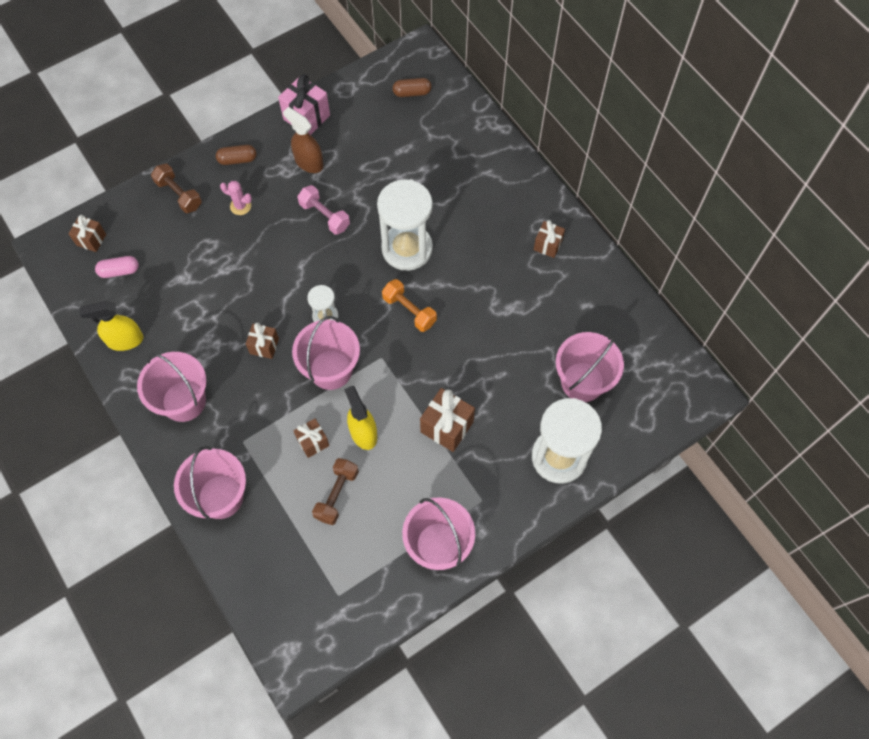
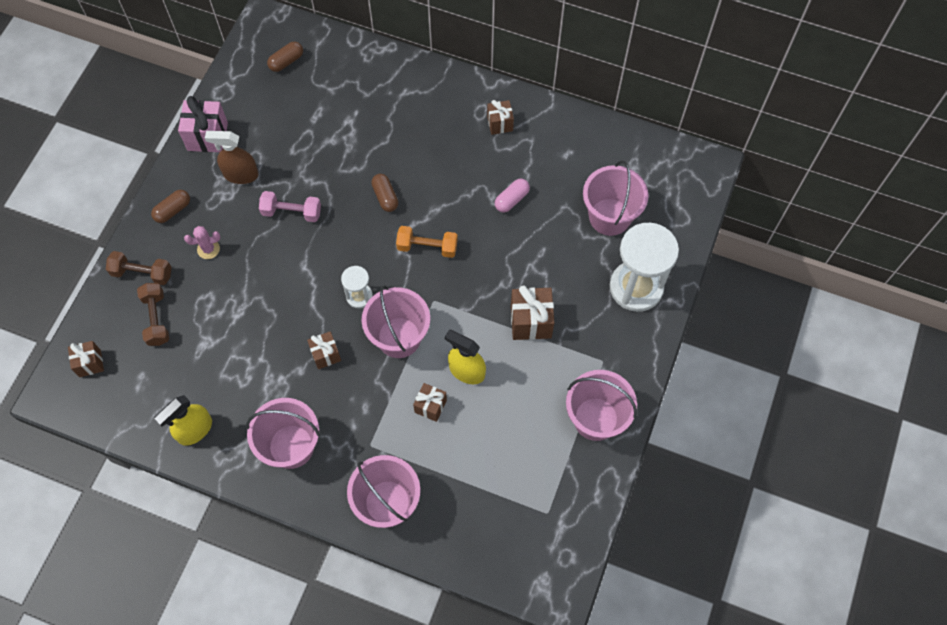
camera: 35 degrees left, 0 degrees up
(119, 271) = (140, 374): pink capsule -> pink capsule (511, 199)
(337, 495) = (484, 435): brown dumbbell -> brown dumbbell (156, 319)
(407, 248) = (385, 197): white hourglass -> brown capsule

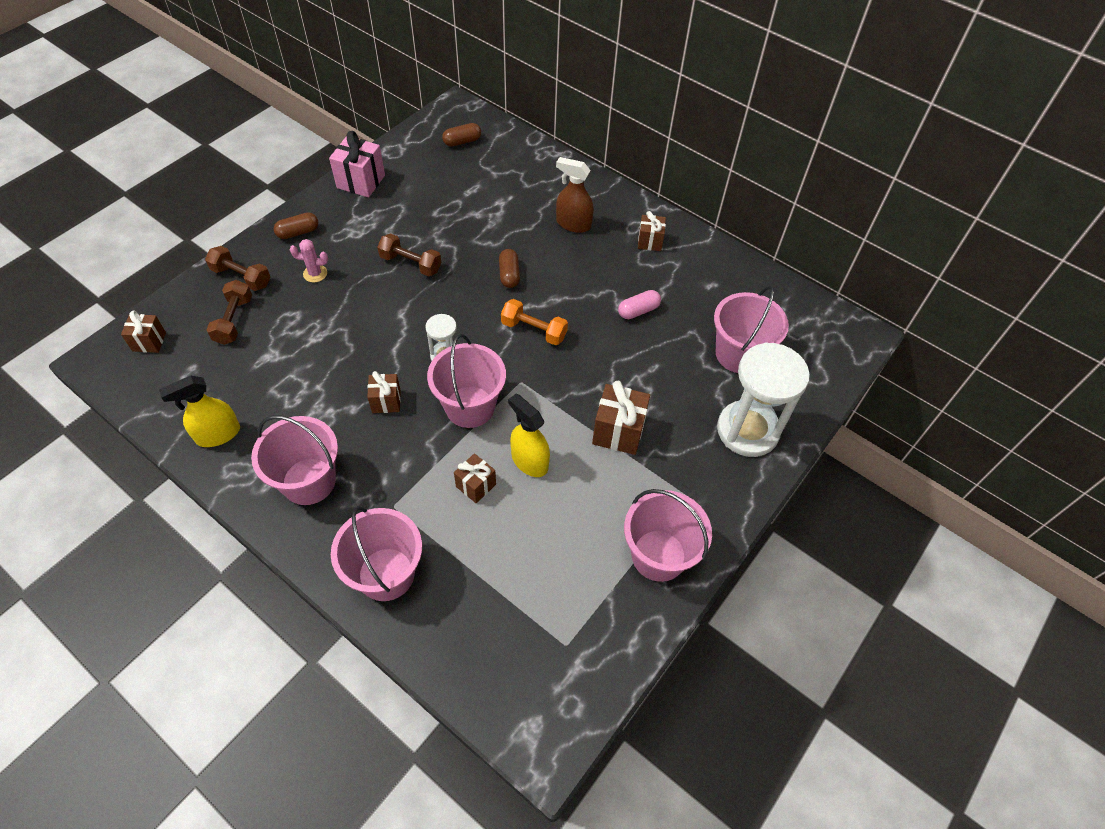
camera: 15 degrees right, 10 degrees down
(240, 174) = (376, 220): brown spray bottle -> brown spray bottle (573, 224)
(292, 212) = (411, 263): pink dumbbell -> brown dumbbell

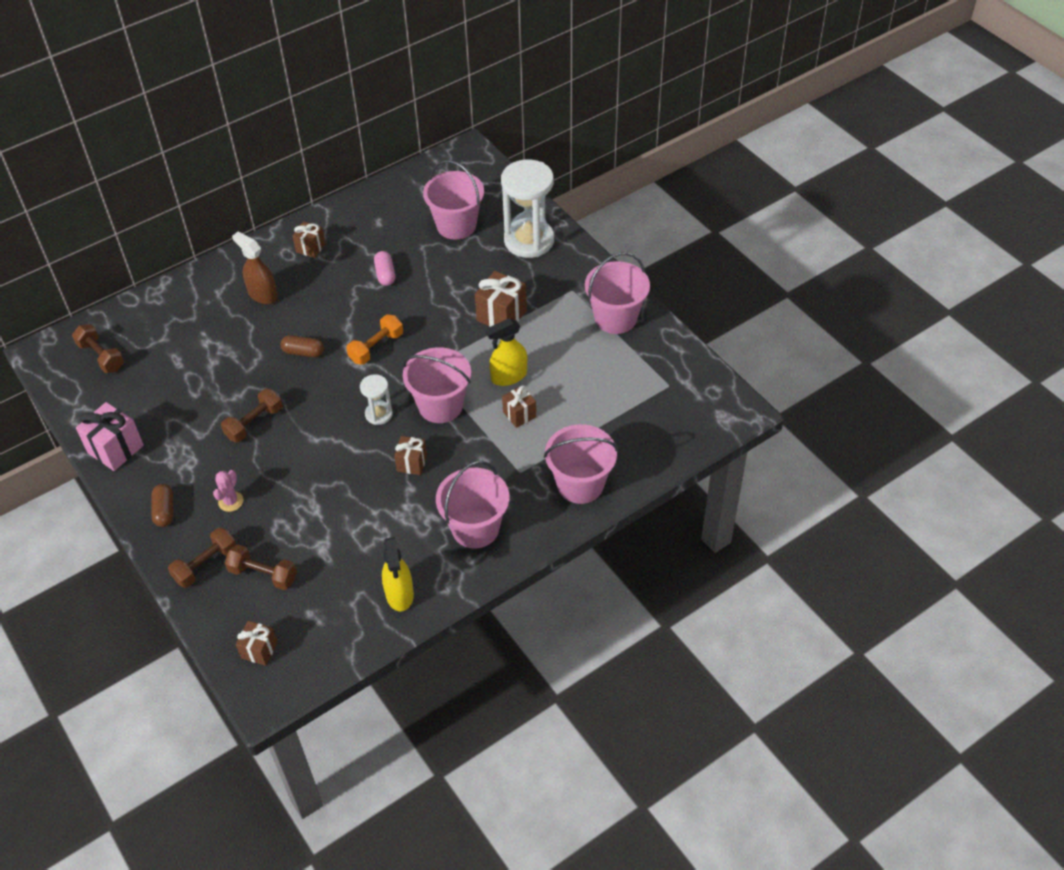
camera: 70 degrees left, 5 degrees down
(462, 141) = (101, 356): brown capsule -> brown dumbbell
(573, 224) = (262, 294): brown spray bottle -> brown spray bottle turned 90 degrees clockwise

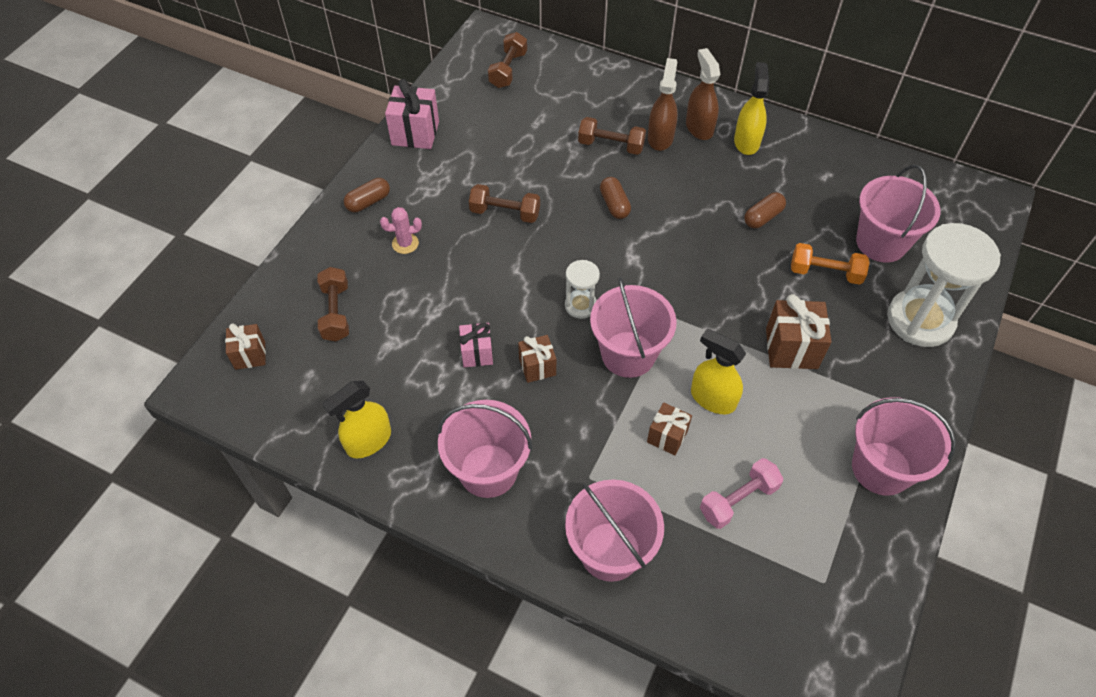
camera: 60 degrees right, 5 degrees up
(205, 565) = (325, 263): brown dumbbell -> brown dumbbell (611, 145)
(273, 267) = (699, 127): none -> brown spray bottle
(310, 248) = (746, 142): brown gift -> yellow spray bottle
(372, 495) = (477, 353): none -> pink gift
(376, 347) = (663, 259): orange dumbbell -> orange dumbbell (825, 273)
(385, 274) = (763, 217): pink capsule -> brown capsule
(589, 400) = (738, 500): none -> pink dumbbell

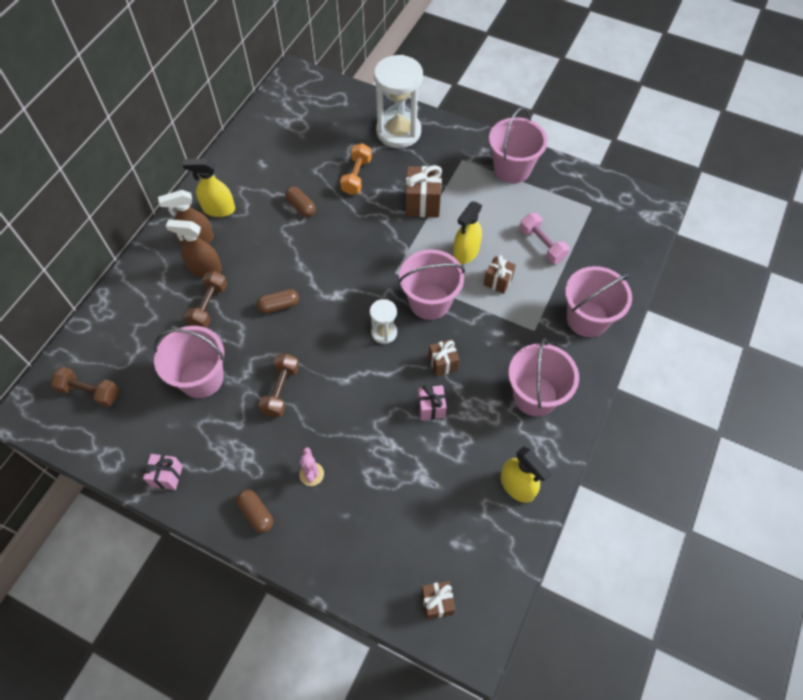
camera: 90 degrees left, 5 degrees up
(336, 312) = (389, 528): brown dumbbell -> none
(415, 133) = (167, 476): pink gift -> pink gift, size x0.62
(881, 242) = (330, 141): pink bucket -> pink bucket (201, 378)

